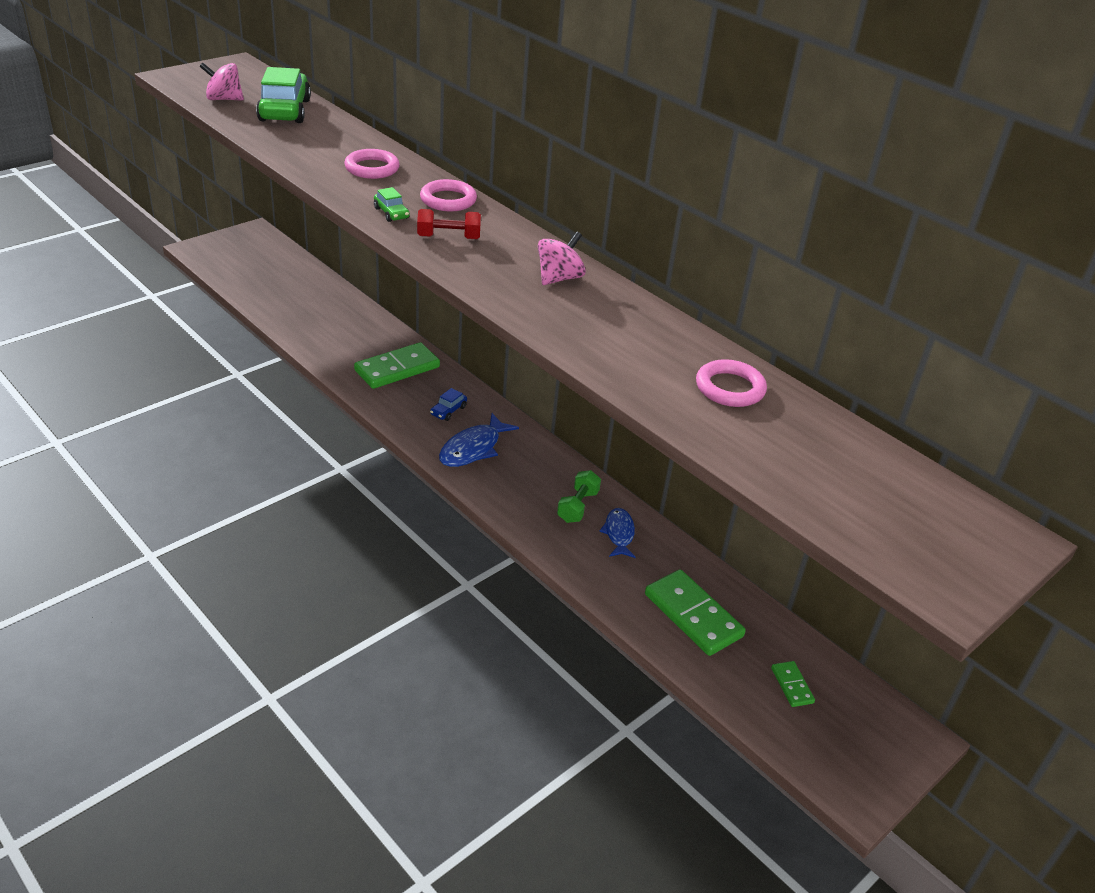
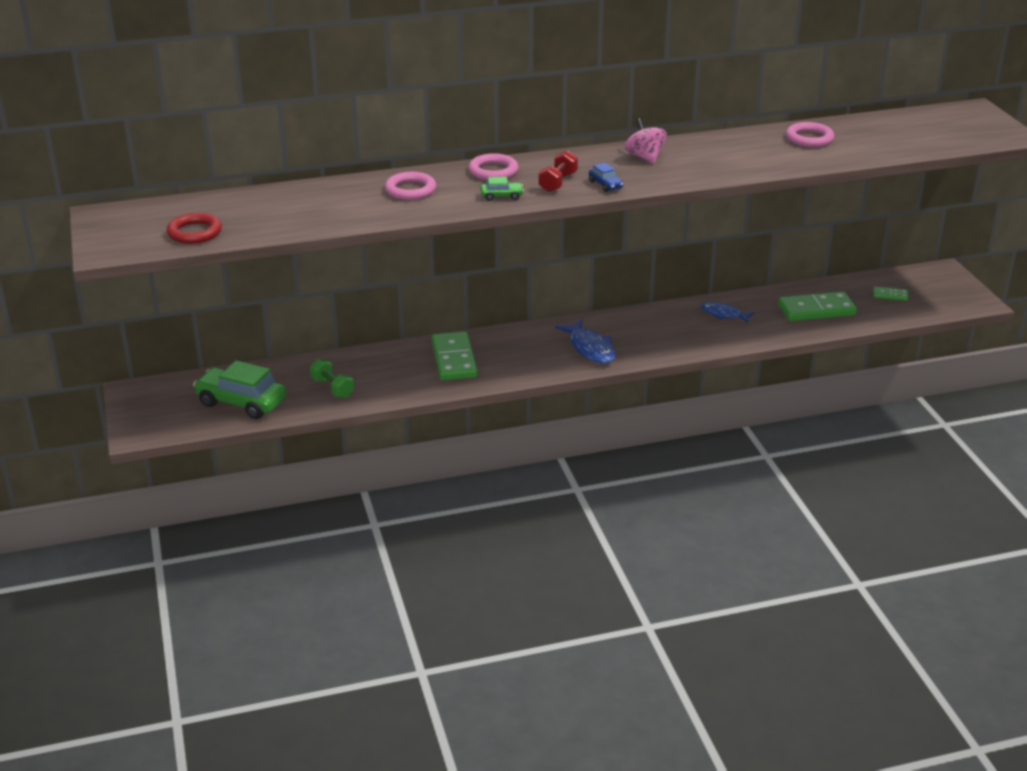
camera: 60 degrees left, 5 degrees down
(224, 99) = (194, 232): pink spinning top -> red ring
(284, 110) = (249, 208): green car -> green car (241, 402)
(448, 411) = (532, 348): blue car -> blue car (605, 185)
(577, 506) = (685, 322): green dumbbell -> green dumbbell (332, 388)

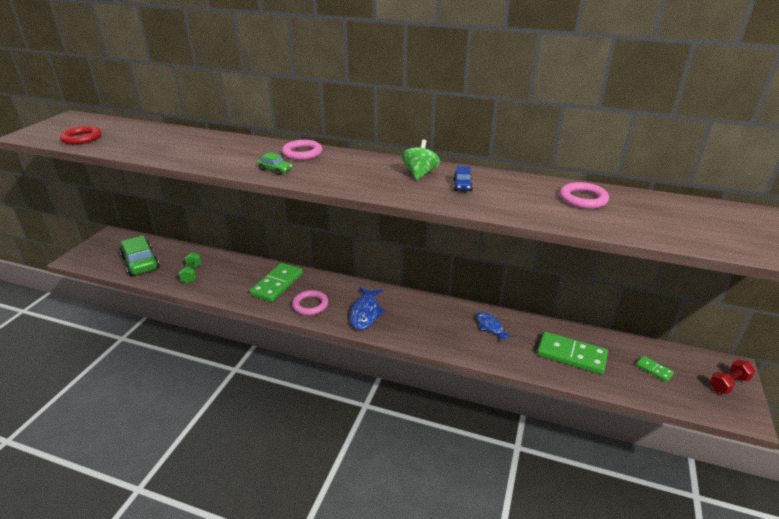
camera: 35 degrees right, 0 degrees up
(410, 190) = (232, 149): pink ring -> pink ring (310, 305)
(558, 182) = (328, 172): red dumbbell -> red dumbbell (728, 384)
(605, 185) = (357, 184): blue car -> blue car (462, 185)
(644, 157) = (420, 174): pink spinning top -> green spinning top

